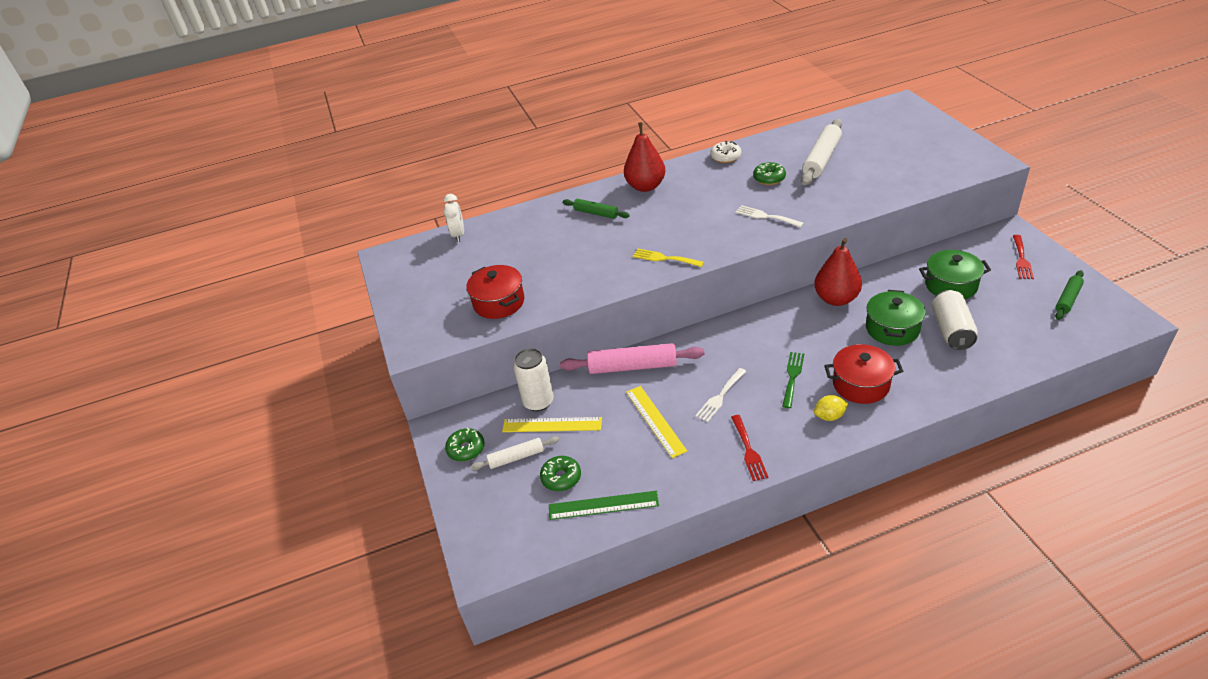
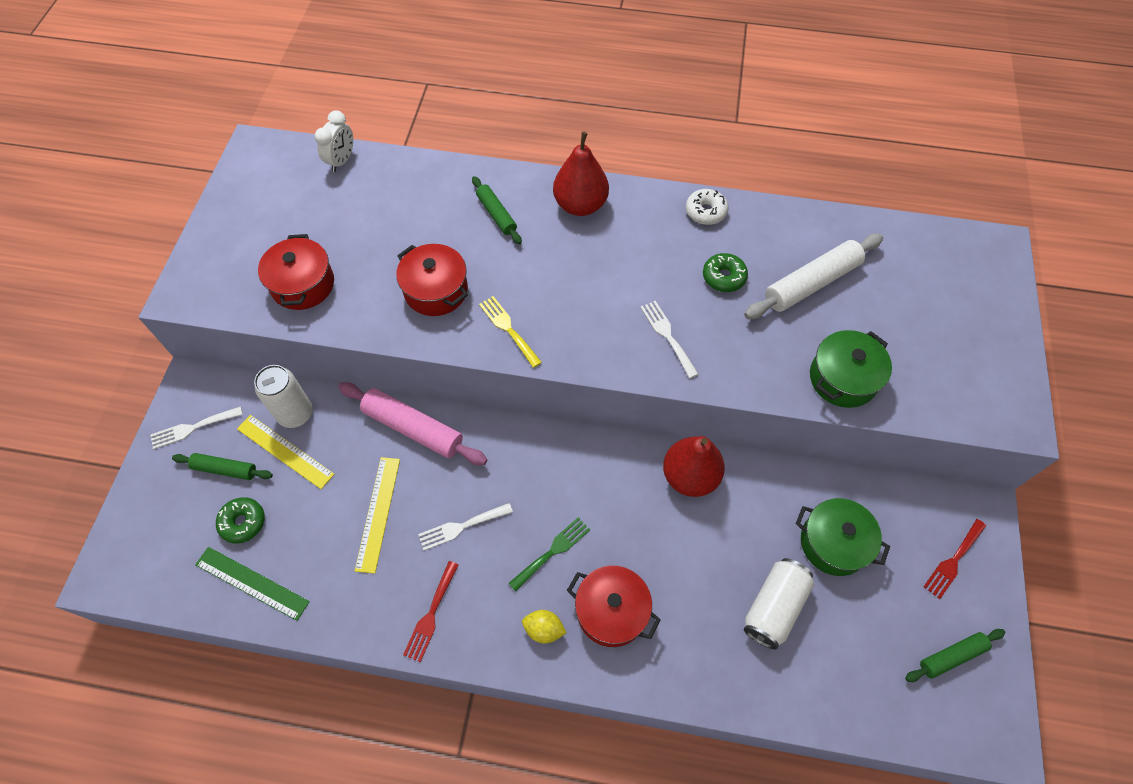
camera: 25 degrees right, 20 degrees up
(466, 449) = (192, 428): green donut -> white fork
(516, 457) = (225, 469): white rolling pin -> green rolling pin
(596, 263) = (436, 290): none -> red pot
(892, 329) = (712, 559): green pot -> green pot (842, 378)

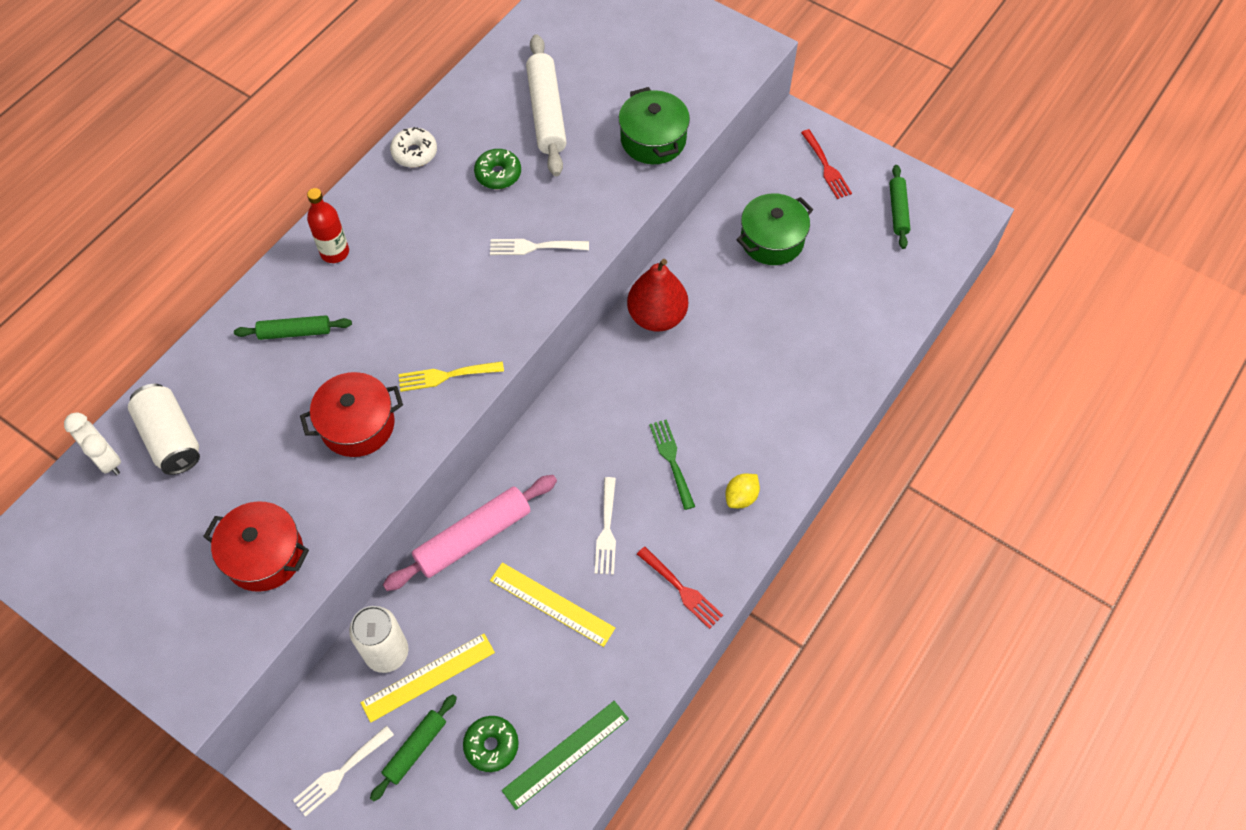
camera: 65 degrees left, 0 degrees up
(192, 428) = (340, 773): white fork -> white fork turned 45 degrees clockwise
(580, 205) = (335, 252): red pear -> red bottle
(611, 611) = (750, 435): red pot -> none
(774, 607) = (804, 310): white can -> white can (171, 438)

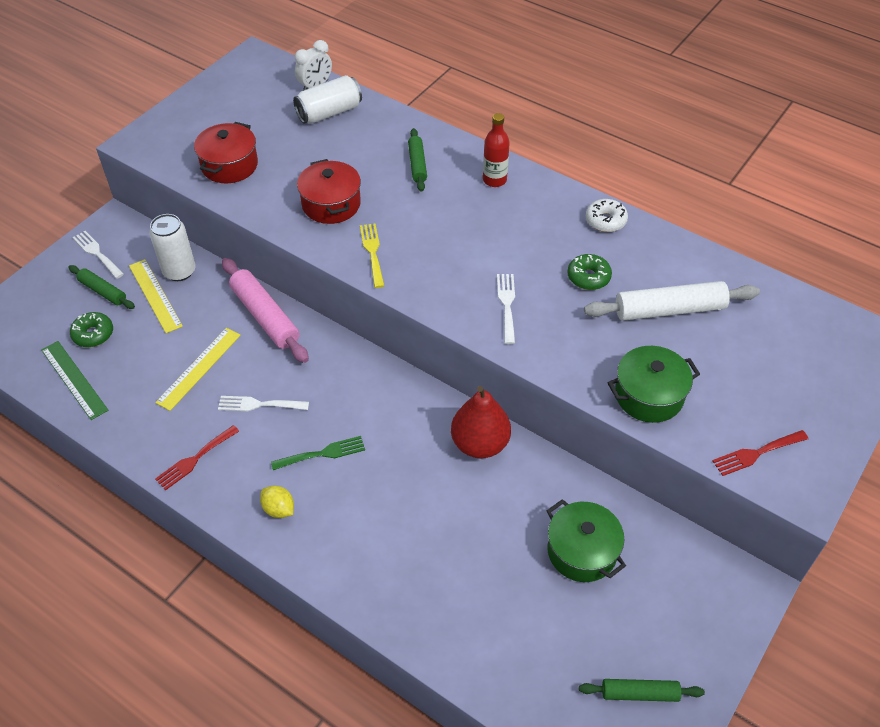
camera: 90 degrees right, 10 degrees down
(826, 167) = (694, 615): red fork -> red fork (756, 453)

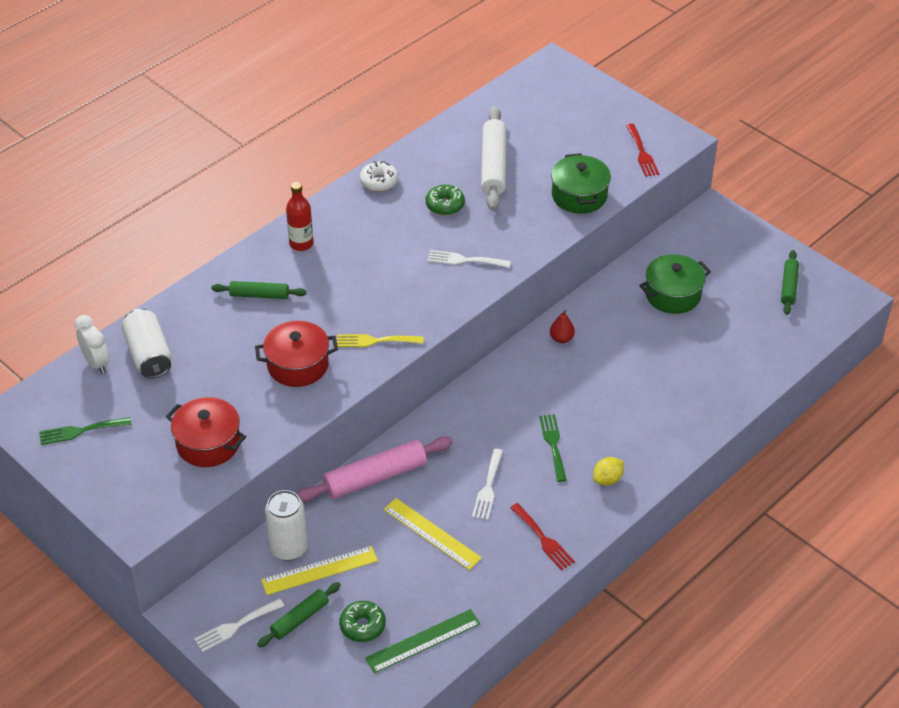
camera: 80 degrees left, 5 degrees down
(238, 93) = (81, 431): none -> green fork
(480, 444) = (561, 338): red pear -> red pear, size x0.48

